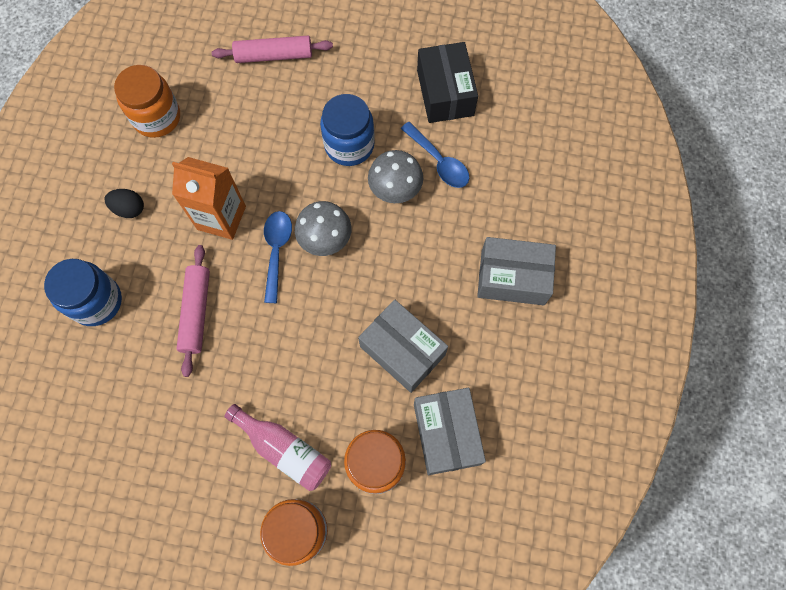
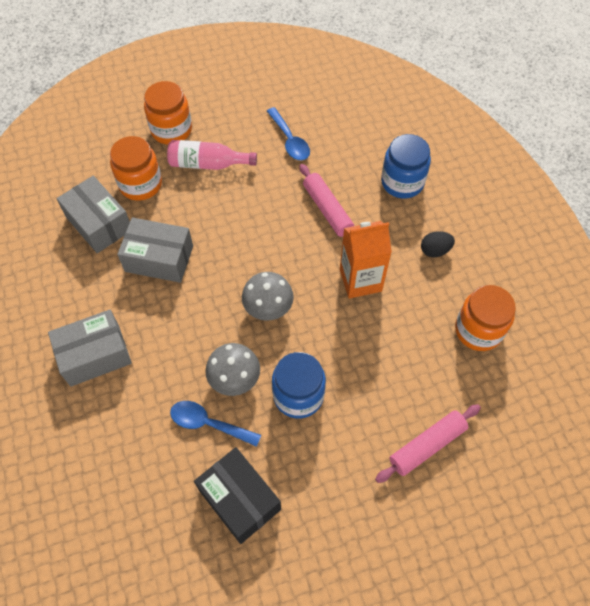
camera: 150 degrees right, 10 degrees down
(276, 251) = (299, 278): blue spoon -> blue spoon (290, 140)

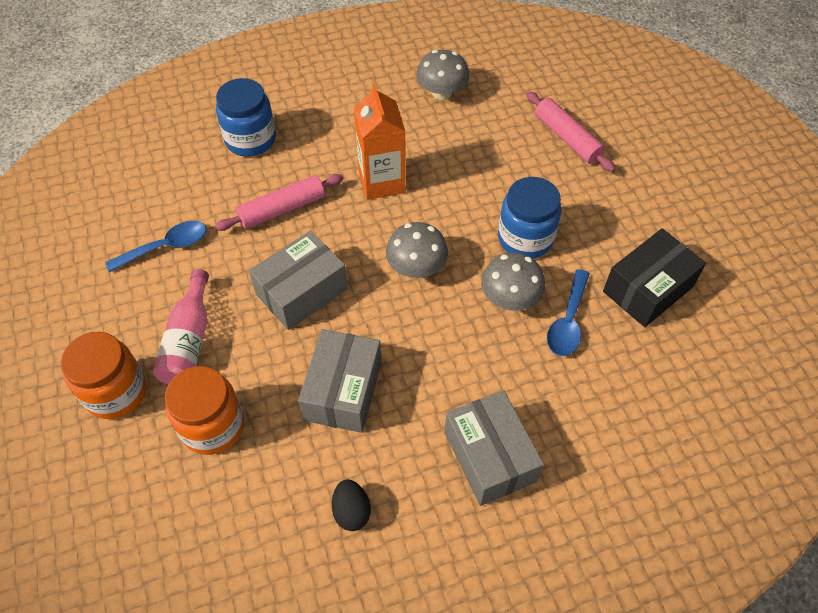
camera: 90 degrees left, 5 degrees down
(99, 223) = (277, 477): grey box -> grey box (301, 291)
(435, 250) = (346, 118): black egg -> black egg (351, 511)
(478, 330) = (441, 92): orange jar -> grey mushroom

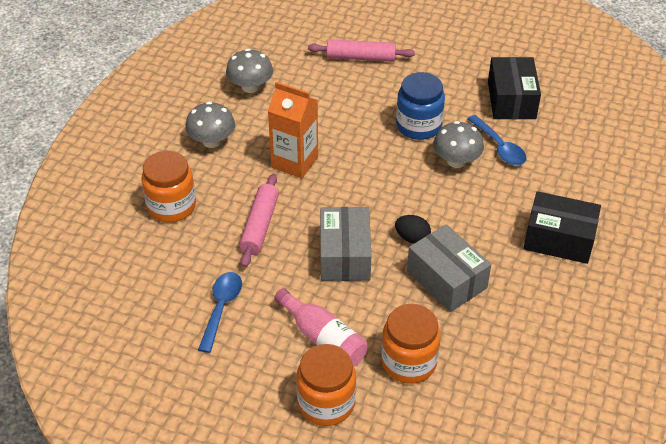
camera: 50 degrees left, 10 degrees down
(250, 139) = (171, 206): blue jar -> orange jar
(351, 511) = (538, 325): black egg -> black egg (412, 238)
(416, 267) = (386, 188): grey mushroom -> grey mushroom (212, 141)
(489, 456) = (559, 239): grey box -> black box

